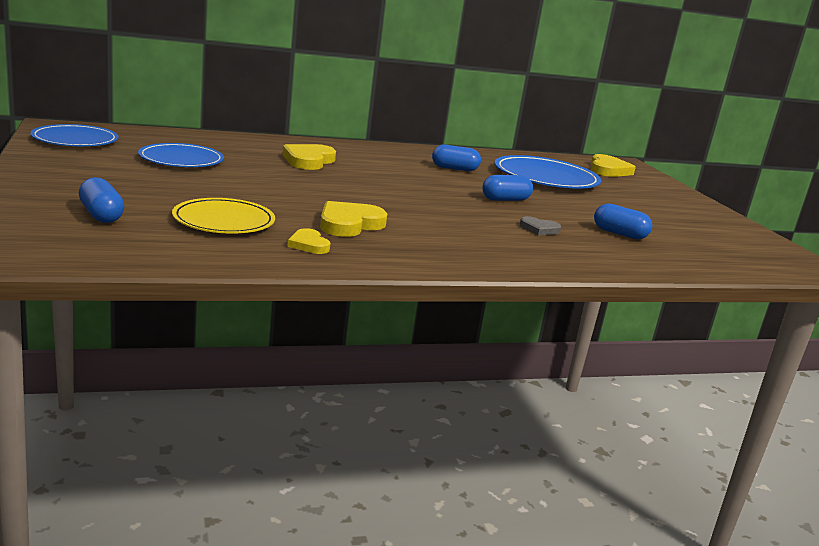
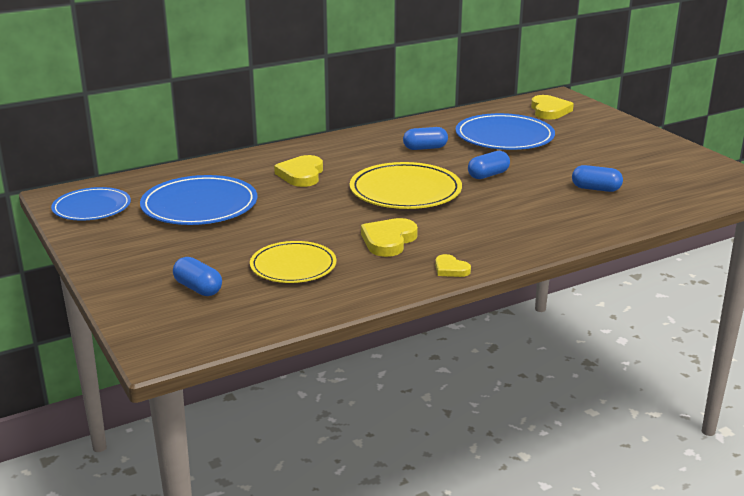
camera: 10 degrees left, 5 degrees up
(181, 159) = (199, 205): blue plate -> blue plate, size x1.51
(308, 245) = (375, 272): yellow heart -> yellow heart (450, 269)
(405, 192) = (405, 191): none -> yellow plate
(539, 229) = (533, 202): grey heart -> none

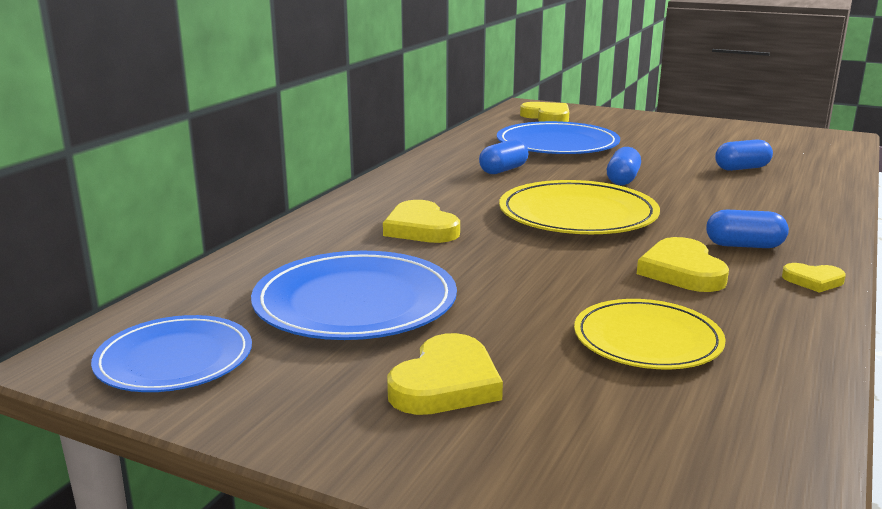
camera: 35 degrees left, 5 degrees down
(172, 253) = (446, 383): none -> yellow heart
(198, 288) = (594, 424): blue capsule -> blue capsule (744, 246)

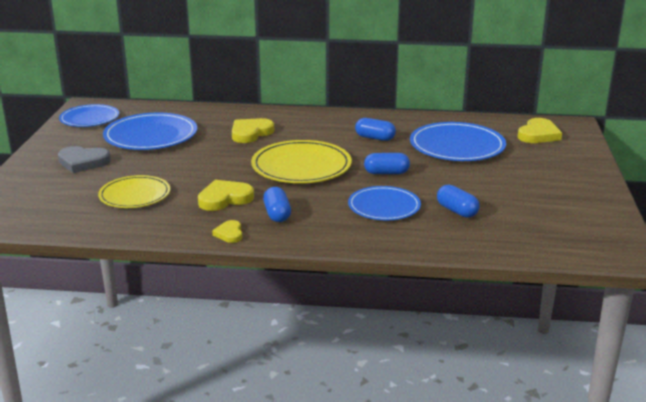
camera: 70 degrees right, 5 degrees up
(446, 383) = (83, 162): yellow heart -> grey heart
(725, 193) = (384, 206): none -> blue plate

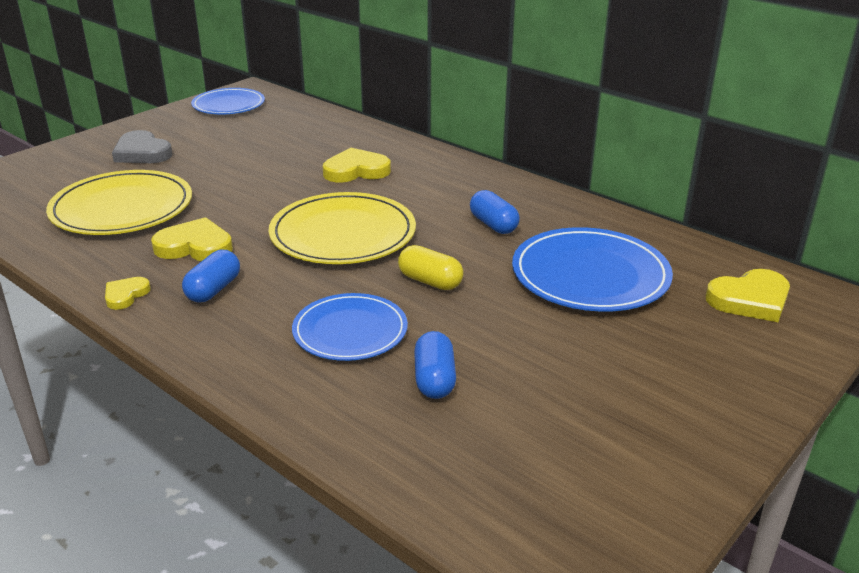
camera: 35 degrees right, 5 degrees up
(135, 195) = (122, 208): yellow plate -> yellow plate, size x1.51
(151, 136) = (251, 142): blue plate -> none
(386, 173) = (430, 281): blue capsule -> yellow capsule

